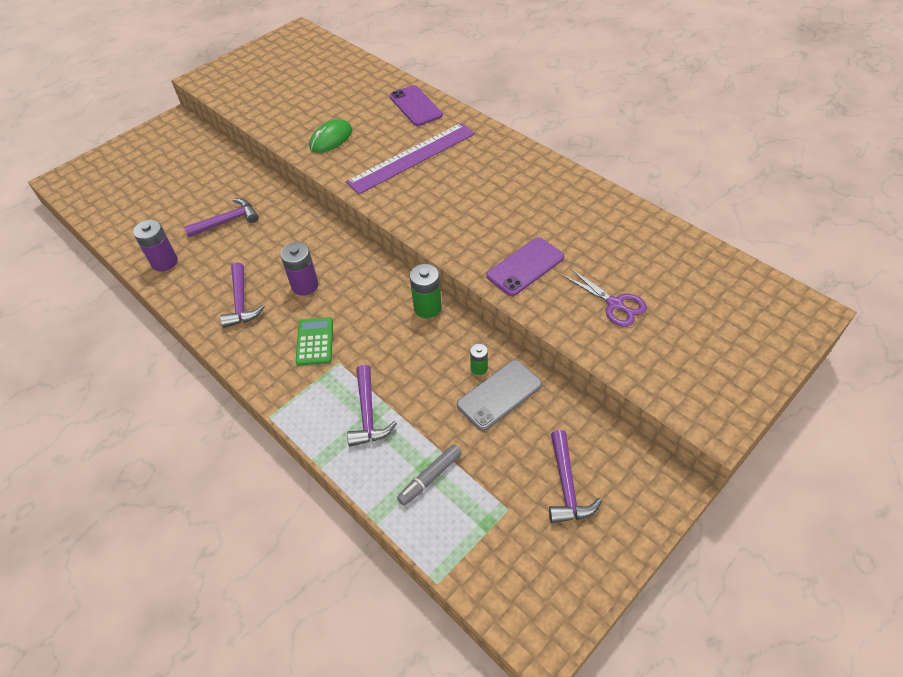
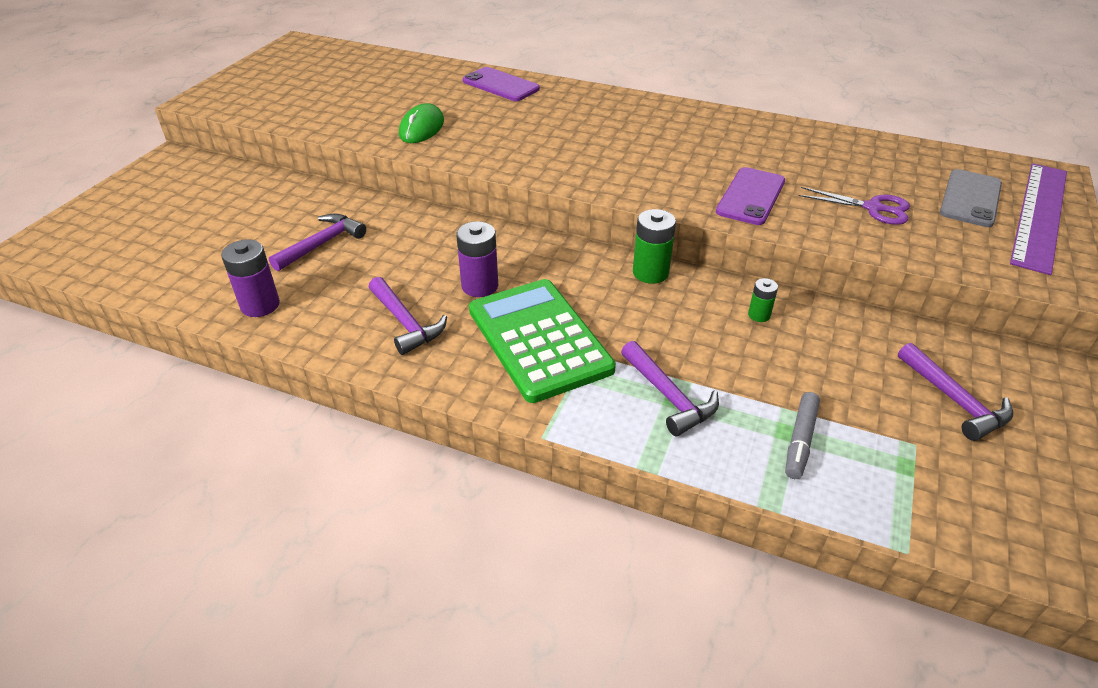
camera: 25 degrees left, 10 degrees down
(315, 341) = (539, 339): green calculator -> green calculator, size x1.99
(412, 157) = (535, 128): purple ruler -> purple ruler (1039, 215)
(499, 395) = (804, 334): grey phone -> grey phone (970, 198)

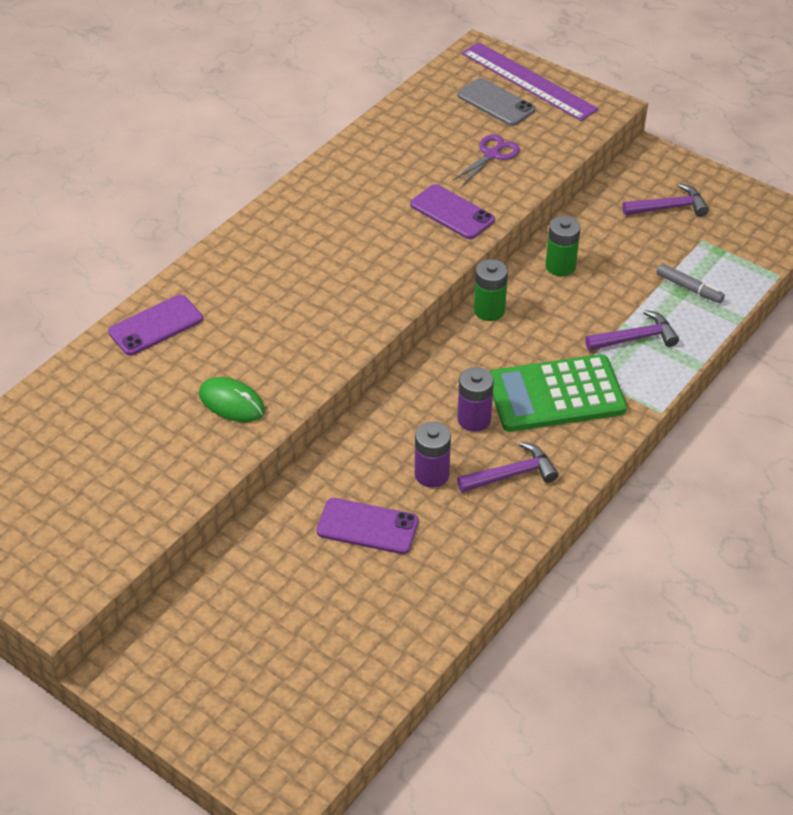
camera: 75 degrees left, 5 degrees up
(260, 305) = (456, 576): purple battery -> purple battery (431, 474)
(322, 244) = (367, 526): purple hammer -> purple phone
(759, 315) = (560, 266): green battery -> green battery, size x1.76

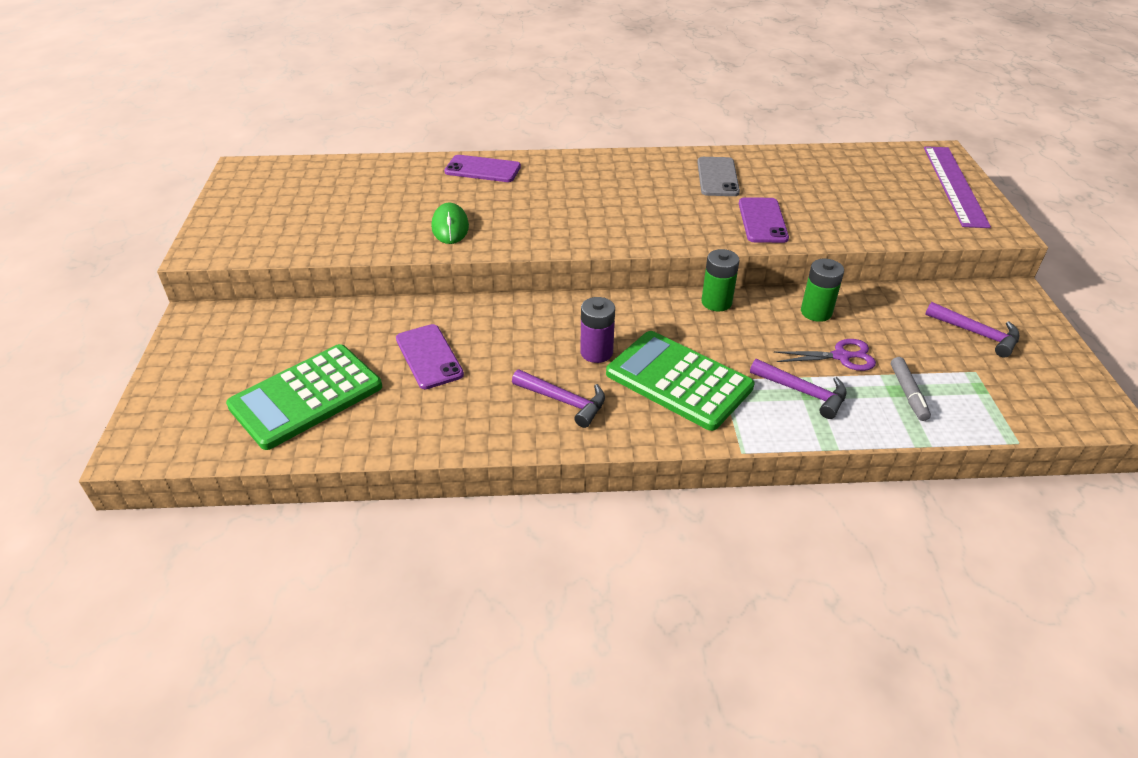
camera: 50 degrees right, 5 degrees down
(336, 637) = (306, 397): none -> green calculator
(431, 474) = (515, 360): purple battery -> none
(491, 155) = (850, 208): purple scissors -> purple scissors (841, 356)
(496, 103) = (905, 184): grey phone -> grey phone (717, 177)

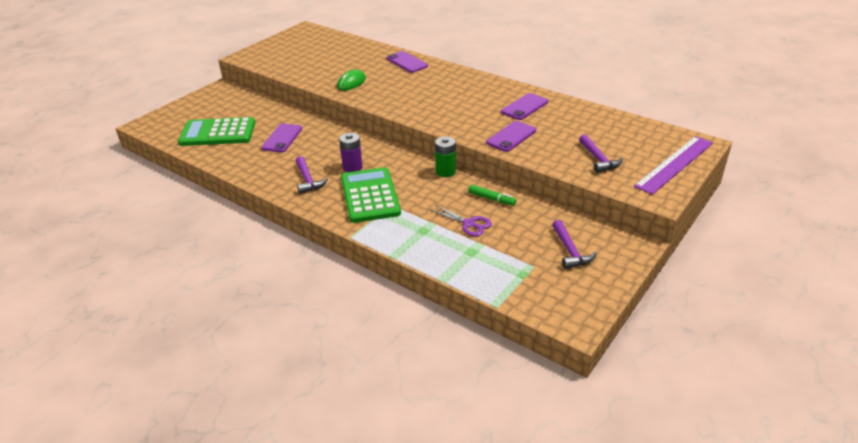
camera: 40 degrees right, 5 degrees down
(717, 177) = (524, 107): grey phone -> purple phone
(803, 392) = (421, 229): purple hammer -> purple hammer (598, 159)
(816, 312) = (491, 199): green battery -> green marker
(908, 393) = (475, 256): grey marker -> none

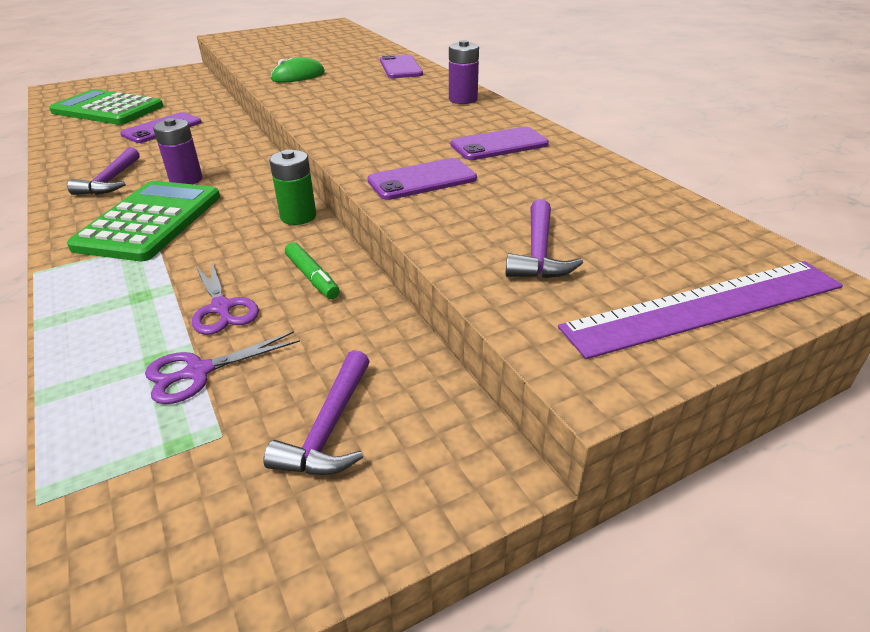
camera: 25 degrees right, 0 degrees up
(473, 80) = (463, 99): none -> purple battery
(495, 250) = (198, 372): none -> purple scissors

